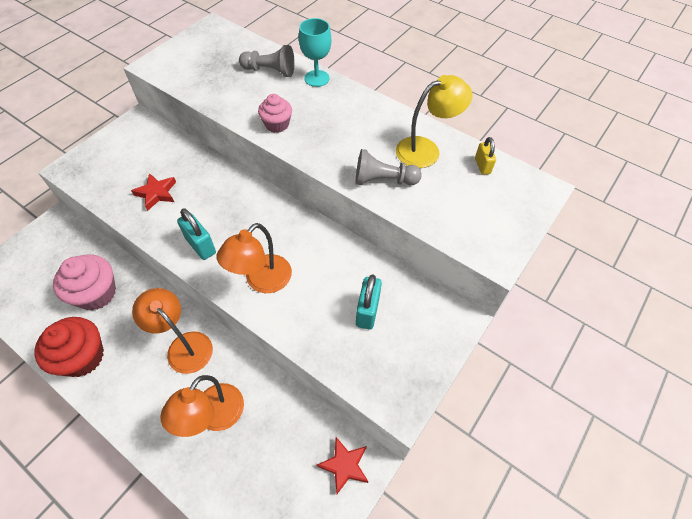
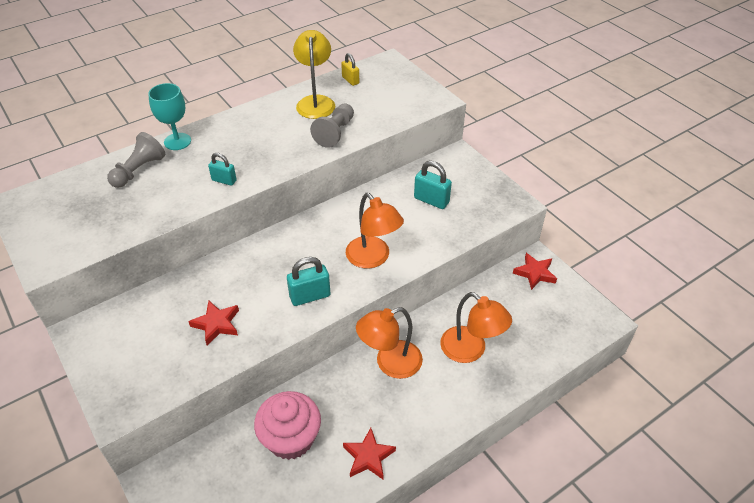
camera: 70 degrees left, 10 degrees down
(82, 357) = (368, 457): red cupcake -> red star
(277, 124) = (224, 180): pink cupcake -> turquoise padlock
(482, 166) = (350, 80): yellow padlock -> yellow padlock turned 45 degrees clockwise

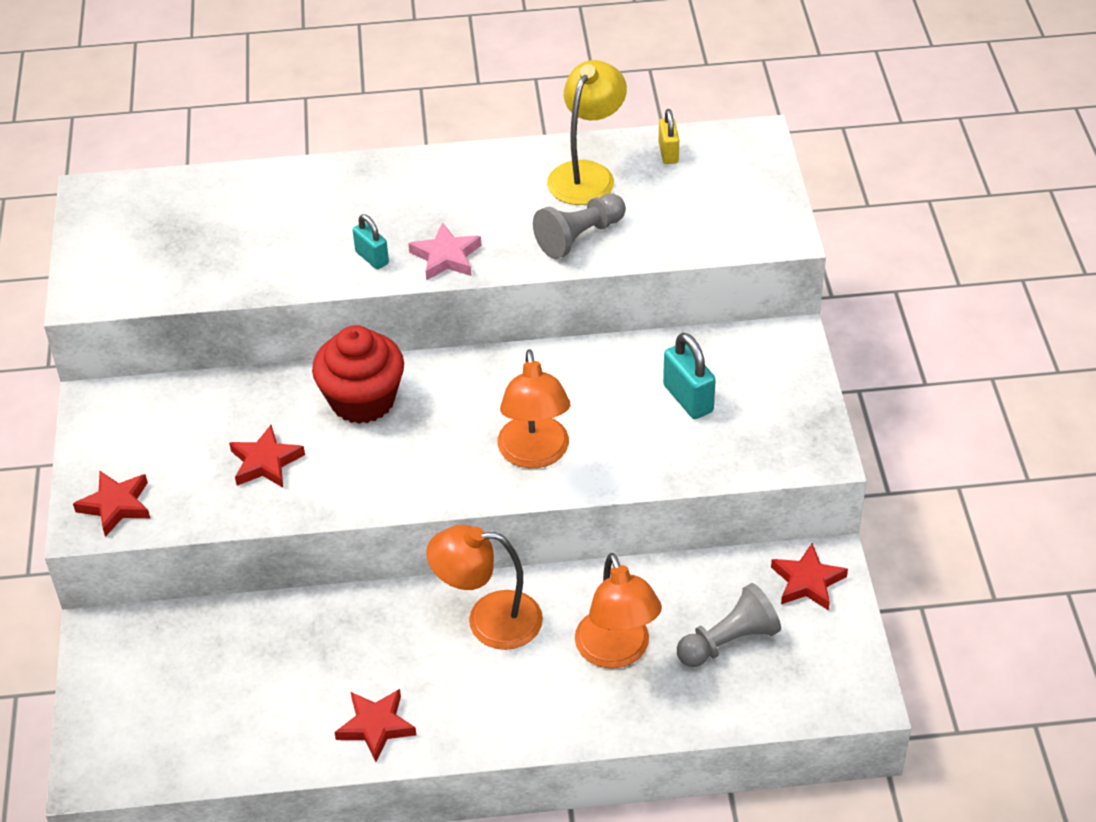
camera: 30 degrees right, 0 degrees up
(132, 391) = (116, 505): none -> red star
(139, 170) = (269, 201): grey pawn -> grey pawn (728, 641)
(177, 141) = (346, 173): turquoise goblet -> none
(253, 266) = (362, 400): none -> red cupcake
(268, 166) = (446, 257): none -> pink star
(290, 438) = (292, 659): pink cupcake -> none
(310, 296) = (410, 473): turquoise padlock -> none

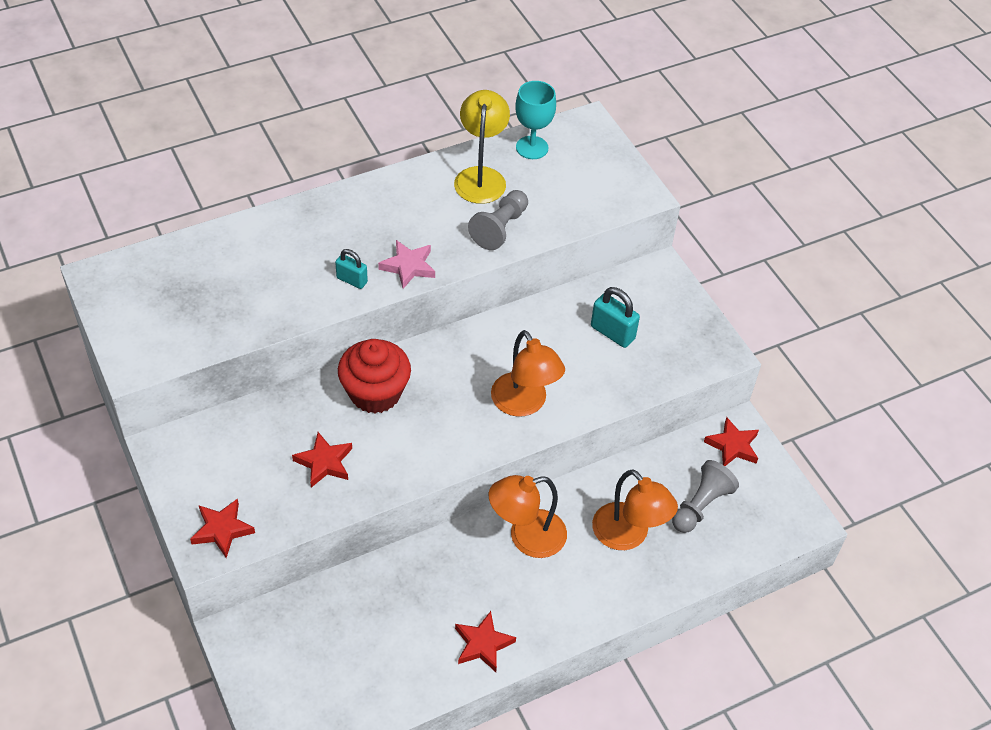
camera: 25 degrees left, 5 degrees up
(668, 153) = (532, 147): yellow padlock -> turquoise goblet

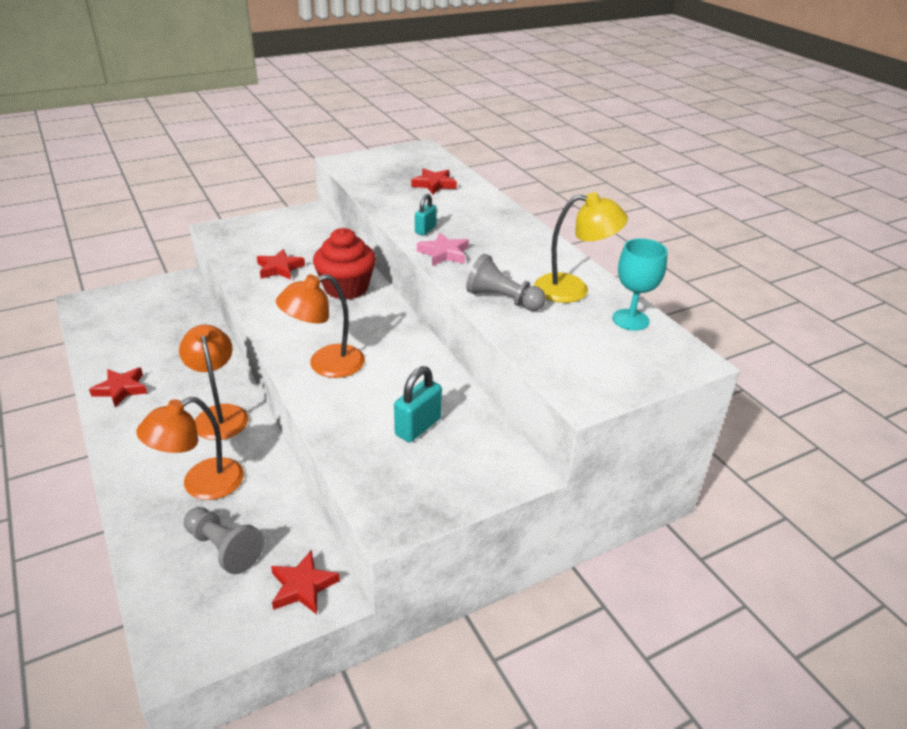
camera: 90 degrees right, 15 degrees down
(222, 530) = (230, 234): red star -> red star (434, 184)

